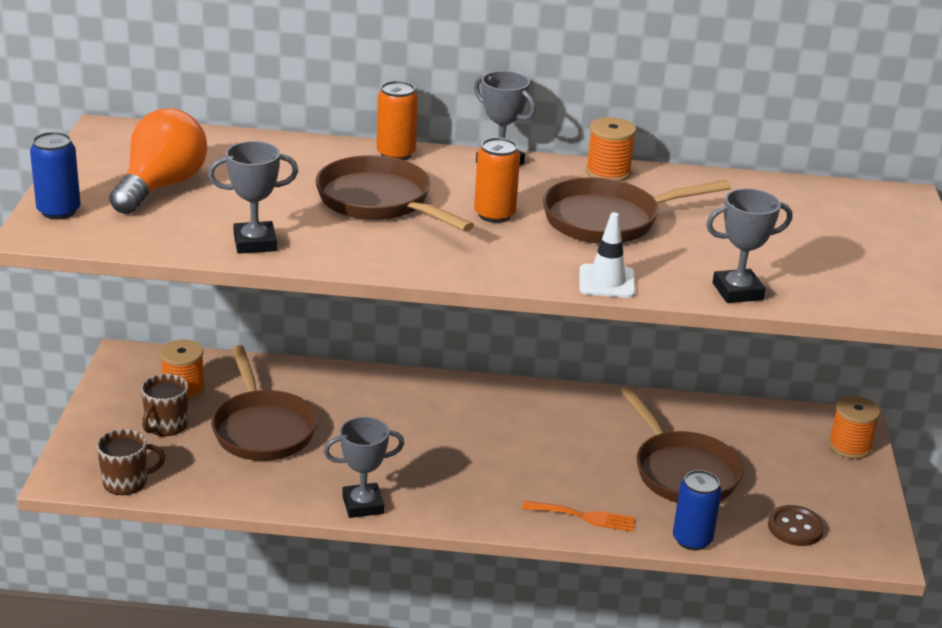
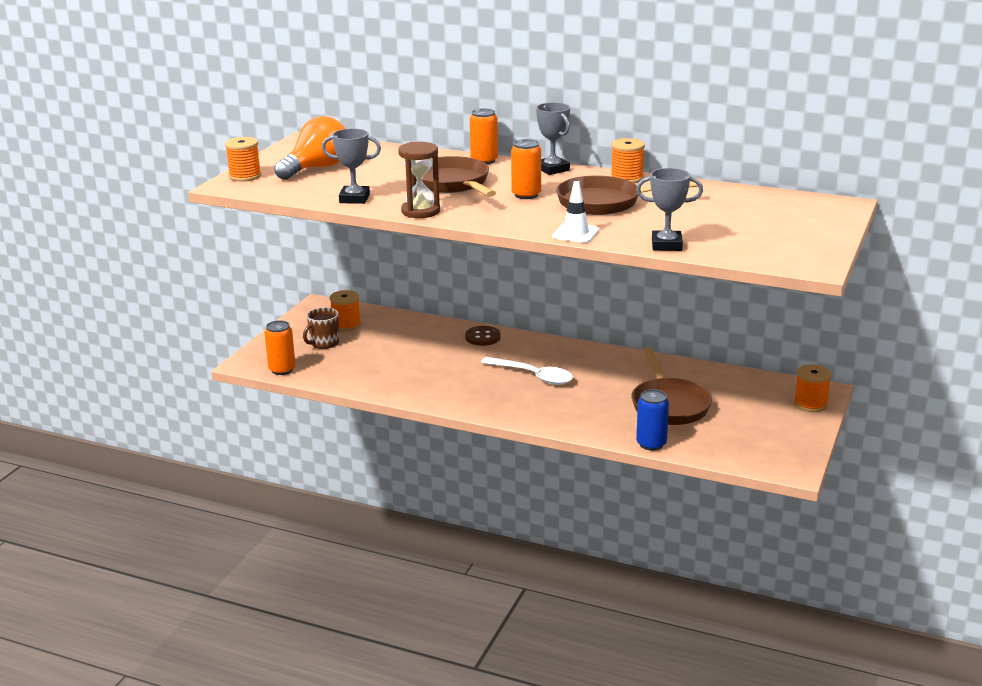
camera: 20 degrees right, 5 degrees down
(59, 211) = (245, 176): blue can -> orange spool
(126, 482) = (282, 370): brown mug -> orange can
(262, 429) = (385, 351): brown pan -> none
(363, 505) = (428, 398): grey trophy -> none
(367, 259) = (420, 211): none -> brown hourglass
(486, 446) = (533, 376): none -> white spoon
(584, 517) = (579, 422): orange fork -> none
(795, 528) = (735, 446): brown button -> brown button (482, 337)

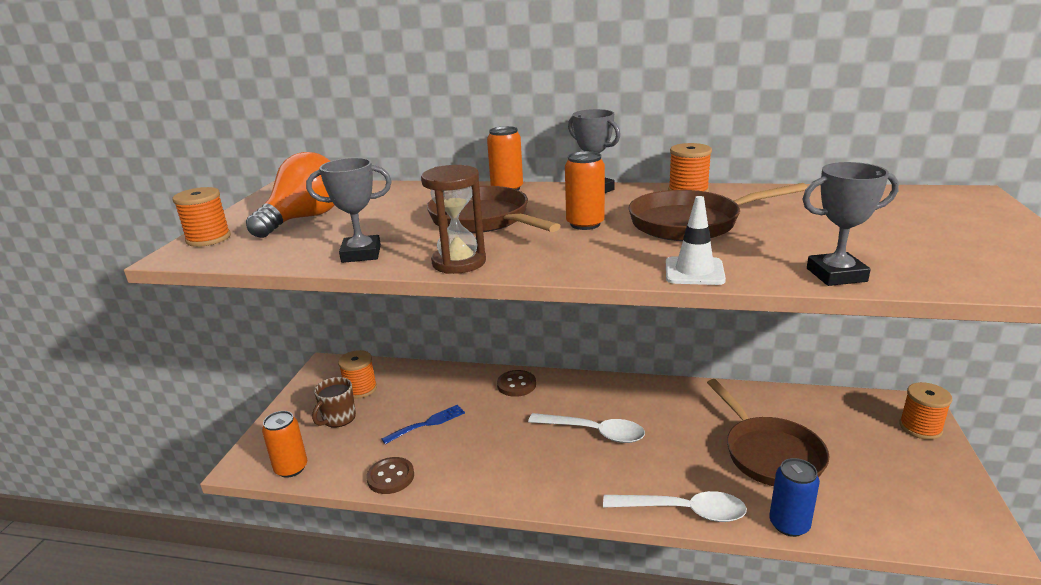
camera: 10 degrees left, 0 degrees up
(359, 384) = (390, 477): none -> brown button
(397, 355) = (427, 423): none -> blue fork
(576, 428) = (683, 511): none -> white spoon

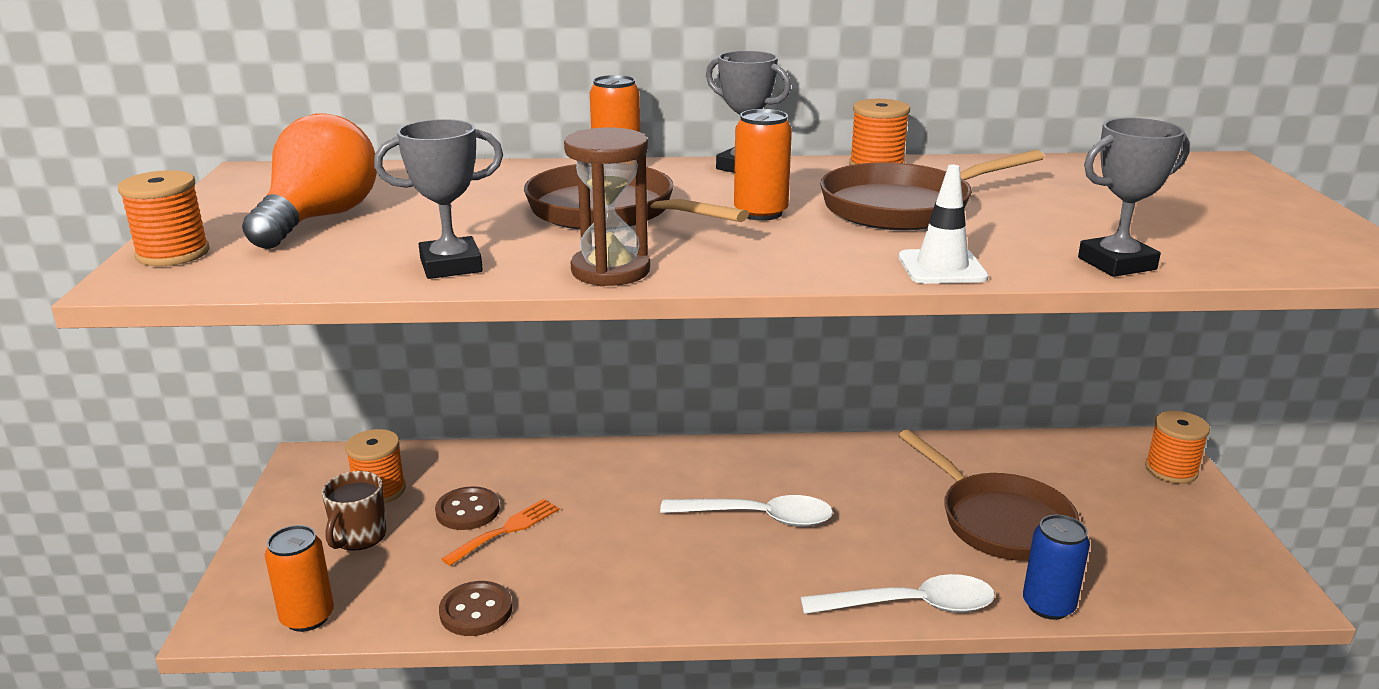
camera: 15 degrees left, 0 degrees up
(427, 423) = (506, 530): blue fork -> orange fork
(516, 385) = (624, 463): brown button -> brown button (468, 511)

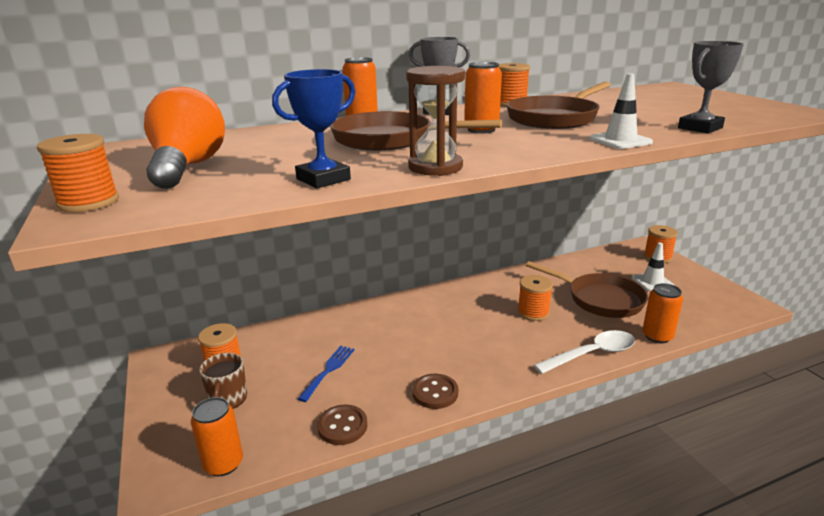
camera: 20 degrees left, 0 degrees up
(451, 266) = (323, 179): grey trophy -> blue trophy
(468, 511) = (294, 364): brown button -> brown button (435, 393)
(506, 530) = (328, 370): orange fork -> blue fork
(758, 517) = (475, 327): white spoon -> none
(867, 516) = (533, 312): none -> orange spool
(1048, 605) = (657, 336): blue can -> orange can
(1121, 512) = (652, 282): none -> white traffic cone

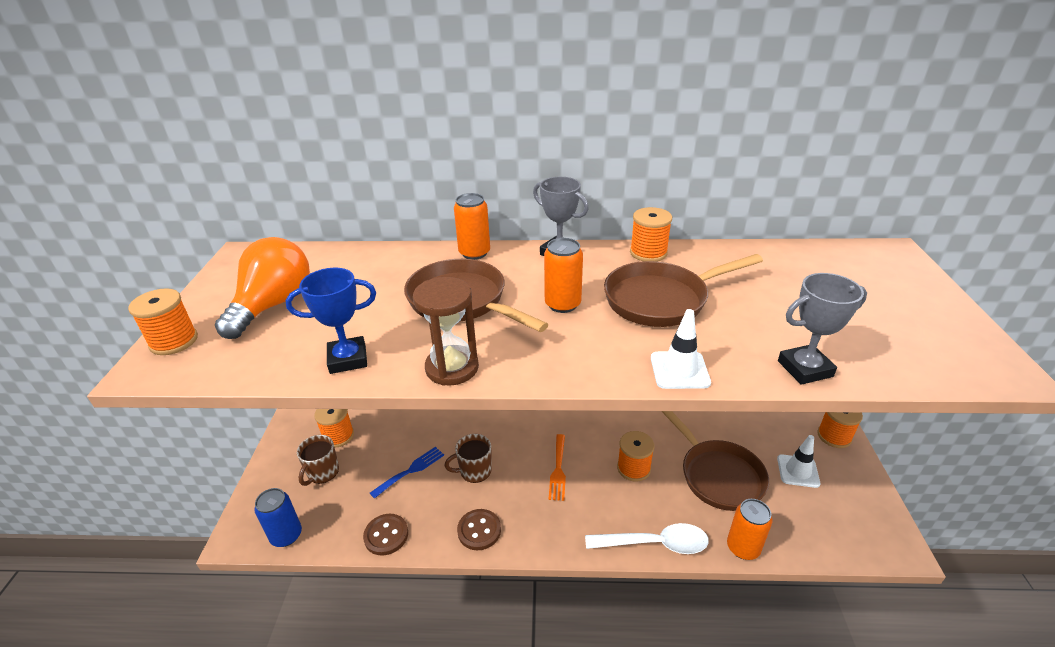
camera: 25 degrees right, 10 degrees up
(223, 464) = (286, 535): orange can -> blue can
(394, 352) = (474, 471): none -> brown mug
(471, 330) = (558, 470): none -> orange fork

